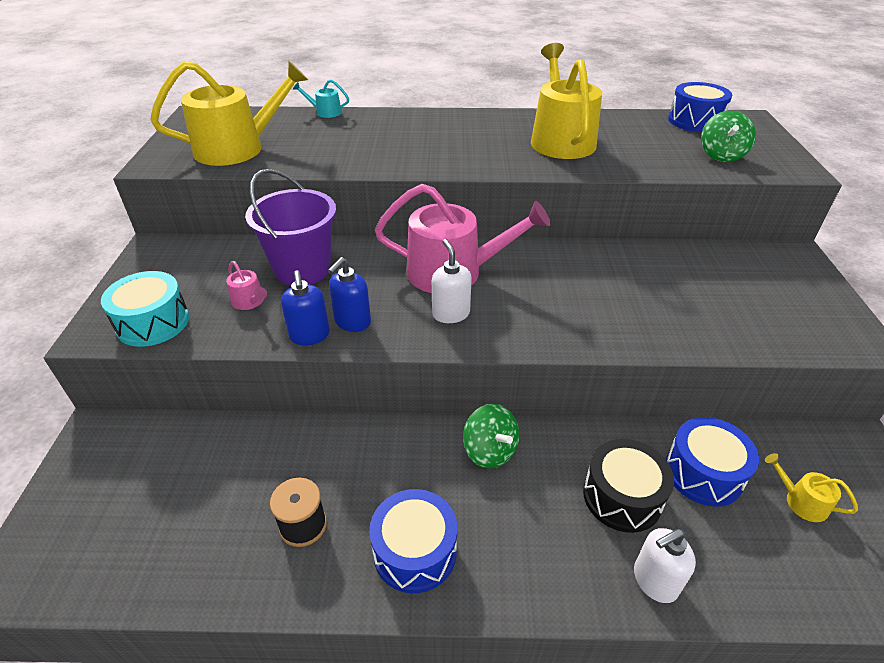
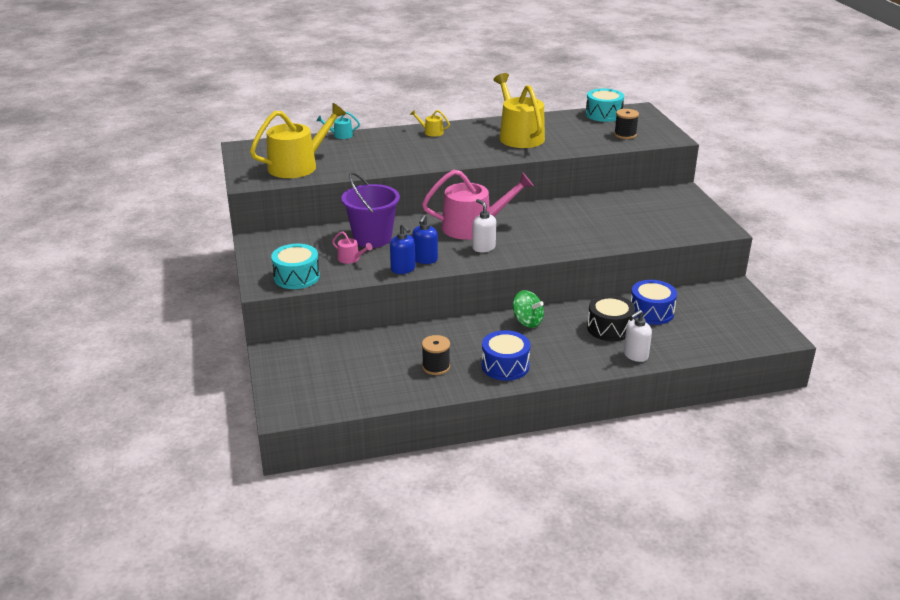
camera: 15 degrees left, 10 degrees down
(694, 121) = (603, 114): blue drum -> turquoise drum
(721, 155) = (625, 135): green spinning top -> black spool
(801, 501) = (705, 315): yellow watering can -> yellow watering can (431, 132)

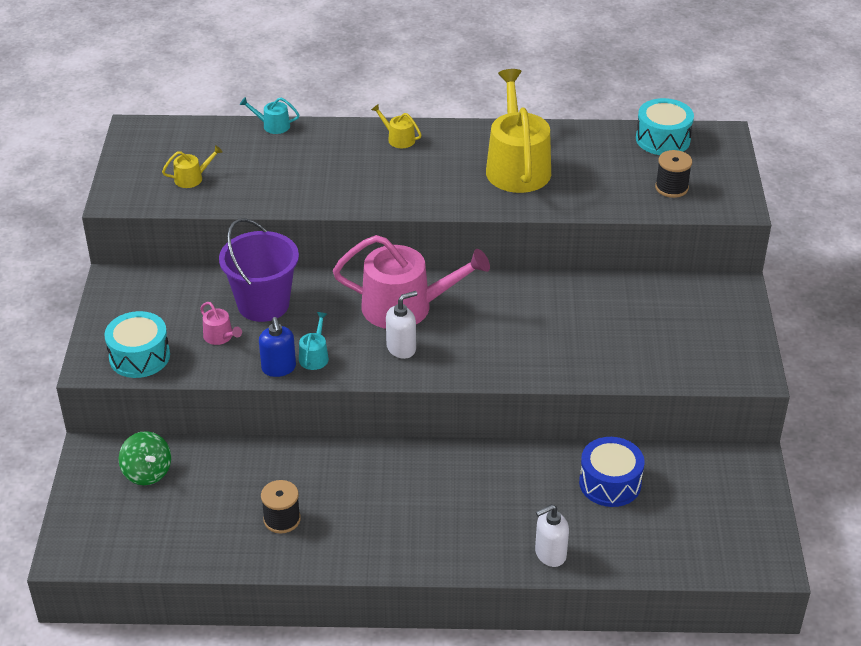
camera: 15 degrees right, 10 degrees up
(298, 166) = (192, 178): yellow watering can -> yellow watering can, size x0.42
(425, 259) = (315, 356): blue soap dispenser -> turquoise watering can
(483, 247) = (401, 348): white soap dispenser -> white soap dispenser turned 75 degrees clockwise
(505, 366) = (370, 536): blue drum -> none
(527, 321) = (433, 466): green spinning top -> green spinning top (147, 472)
(609, 328) = (538, 500): black drum -> none

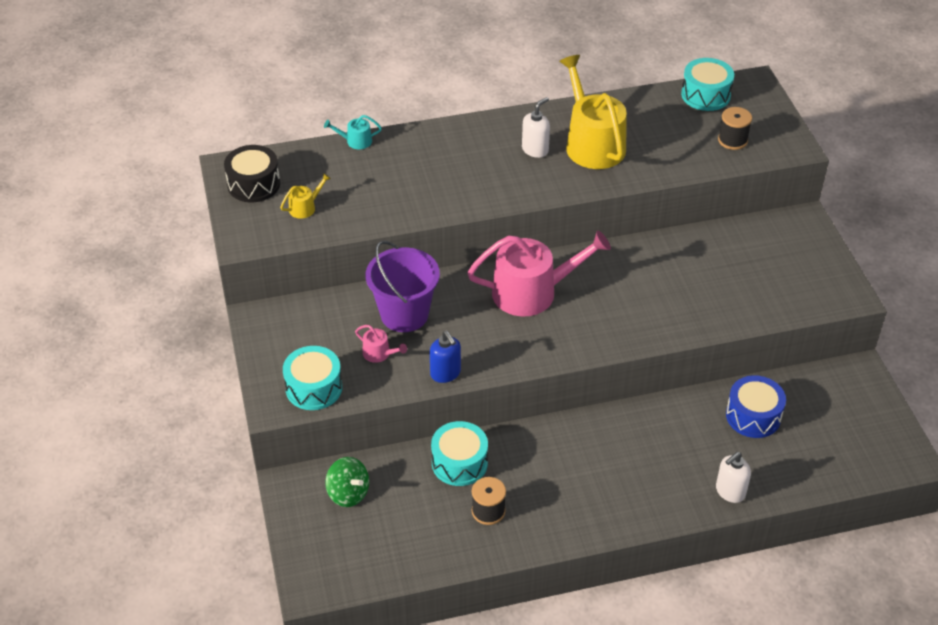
camera: 15 degrees left, 5 degrees up
(152, 149) = (254, 184): none -> black drum
(273, 466) = (459, 463): none -> turquoise drum
(315, 356) = (472, 355): turquoise watering can -> none
(398, 139) = (475, 134): yellow watering can -> none
(401, 348) = (545, 332): white soap dispenser -> white soap dispenser (535, 149)

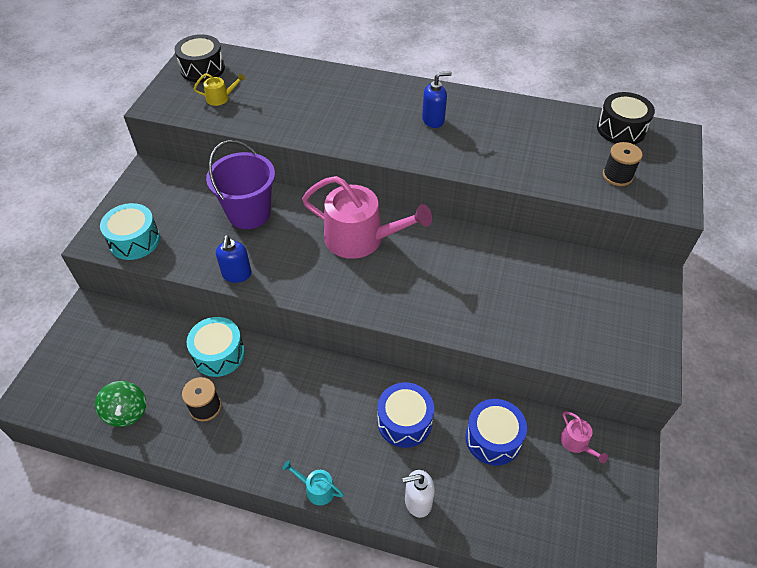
camera: 30 degrees right, 5 degrees up
(348, 493) = (121, 337): green spinning top -> green spinning top (126, 412)
(355, 141) = (301, 65): turquoise watering can -> turquoise watering can (316, 489)
(379, 354) = (203, 236): pink watering can -> pink watering can (577, 443)
(535, 149) = (433, 120): white soap dispenser -> blue soap dispenser
(592, 143) = (486, 132): yellow watering can -> none
(672, 438) = (404, 421): none -> blue drum
(705, 95) = (621, 129): turquoise drum -> black drum

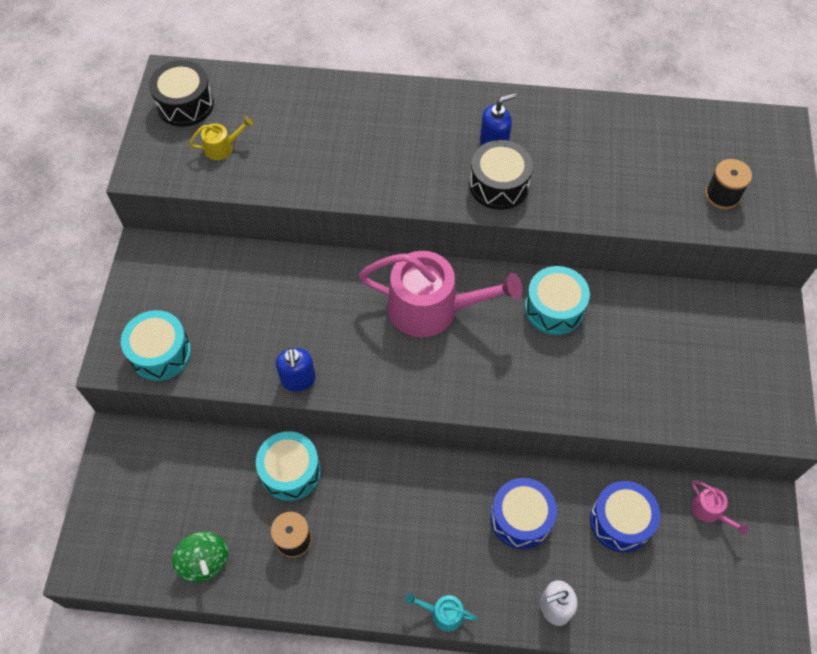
camera: 10 degrees left, 10 degrees up
(249, 213) = (289, 293): purple bucket -> none
(463, 252) = (554, 308): none -> turquoise drum
(621, 129) = (716, 127): black drum -> black drum (499, 185)

